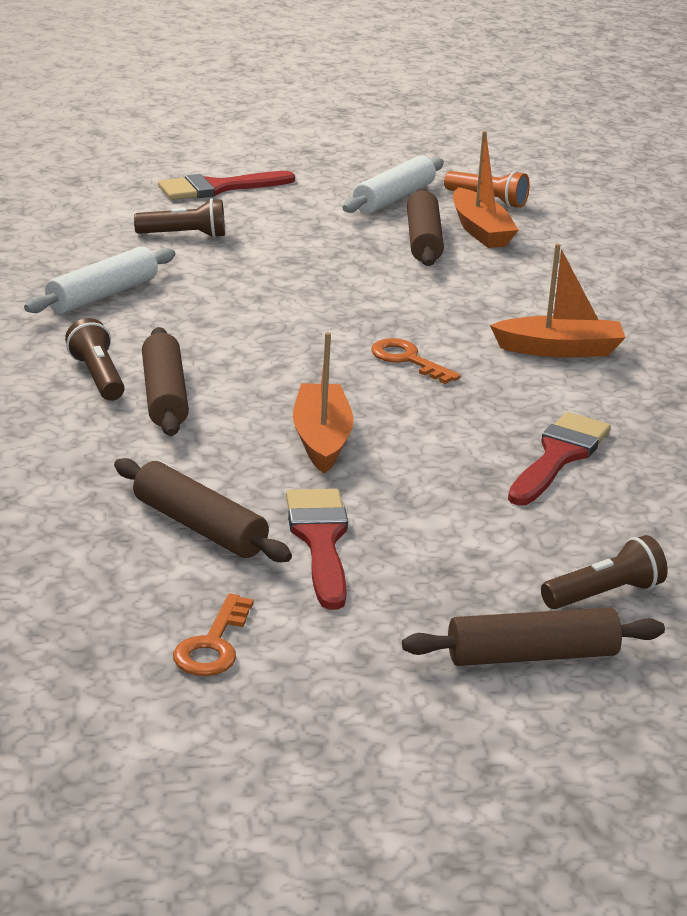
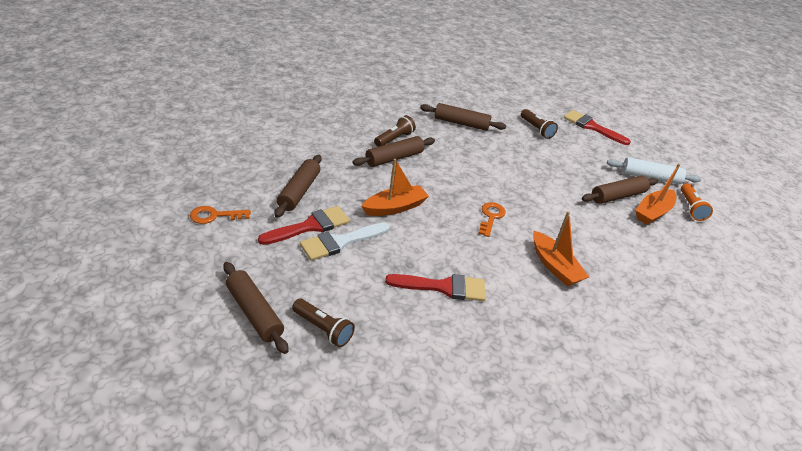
camera: 60 degrees right, 10 degrees up
(102, 295) = (461, 123): white rolling pin -> brown rolling pin
(387, 521) = (340, 242): none -> white brush

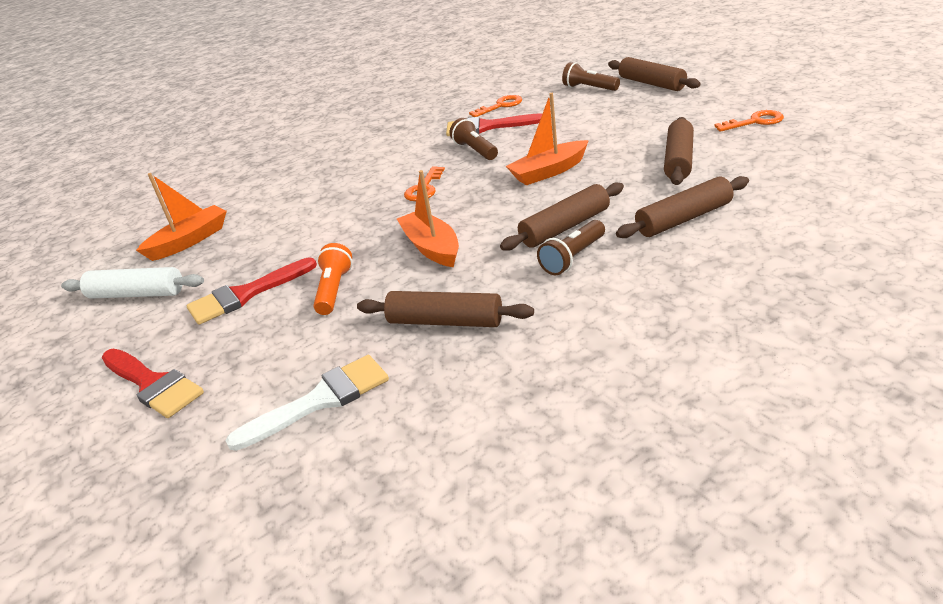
camera: 170 degrees left, 5 degrees down
(310, 226) = (642, 136): red brush -> red brush (245, 295)
(340, 242) = (601, 132): white brush -> white brush (321, 400)
(428, 326) = (500, 106): none -> orange key
(536, 129) = (286, 346): brown flashlight -> brown flashlight (475, 150)
(554, 266) = (364, 163): orange boat -> orange boat (431, 247)
(617, 196) = (223, 251): brown rolling pin -> brown rolling pin (684, 219)
(691, 208) = (122, 259): orange flashlight -> orange flashlight (334, 290)

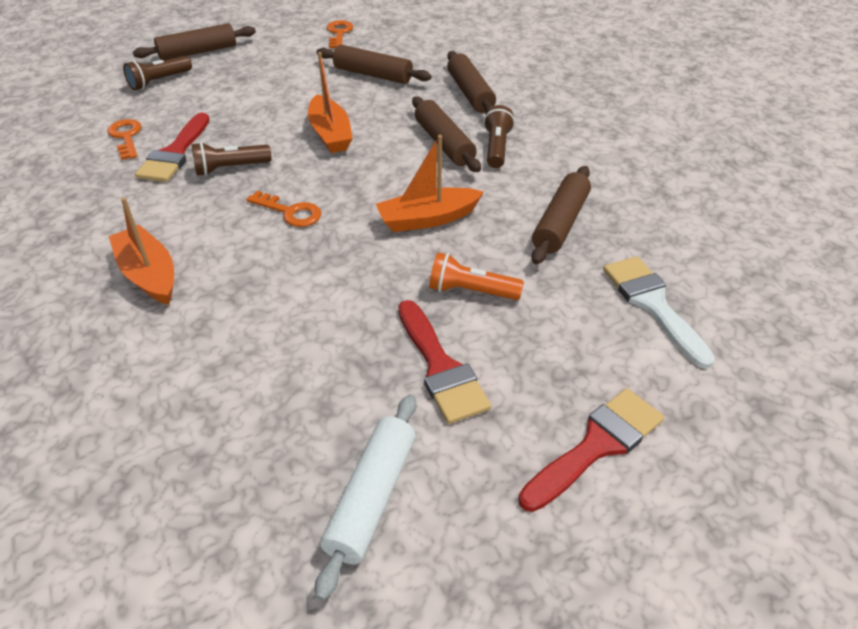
camera: 85 degrees left, 10 degrees up
(189, 241) = (245, 444): orange boat -> orange boat (149, 274)
(573, 258) = (496, 148): brown flashlight -> brown flashlight turned 135 degrees counterclockwise

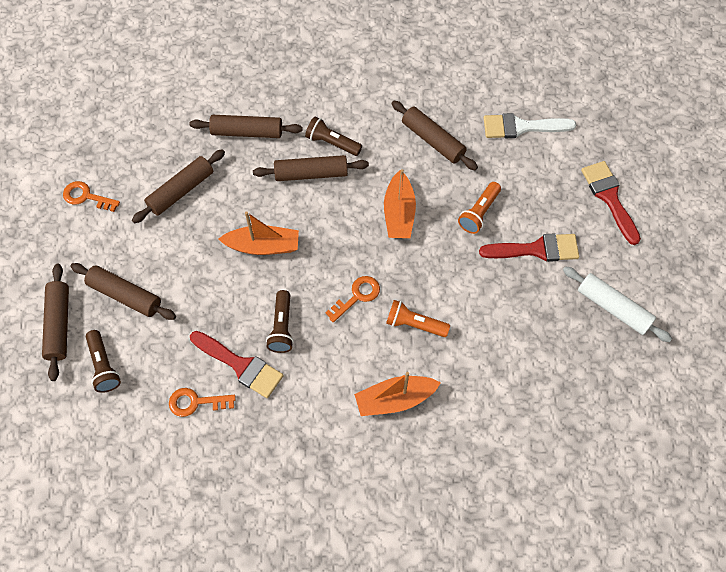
camera: 70 degrees left, 20 degrees up
(239, 74) = (125, 295): none -> brown rolling pin
(265, 268) = (414, 324): none -> orange flashlight

